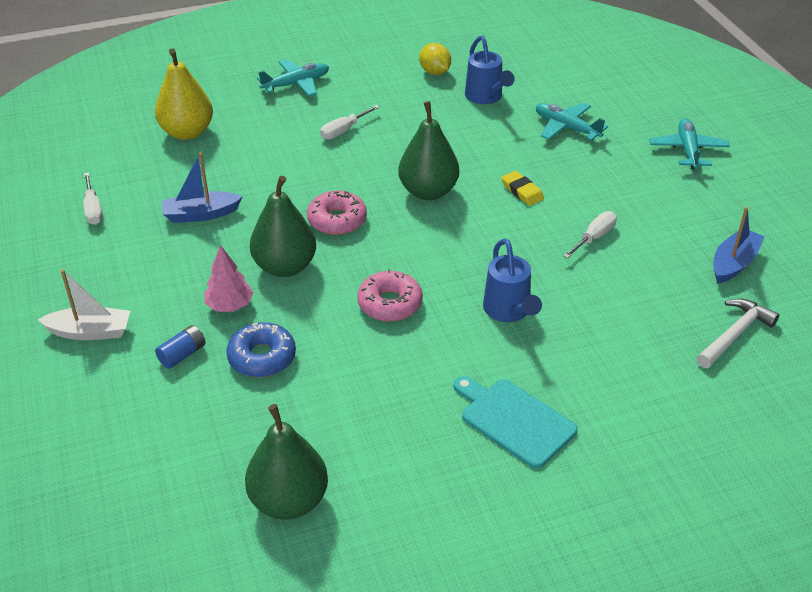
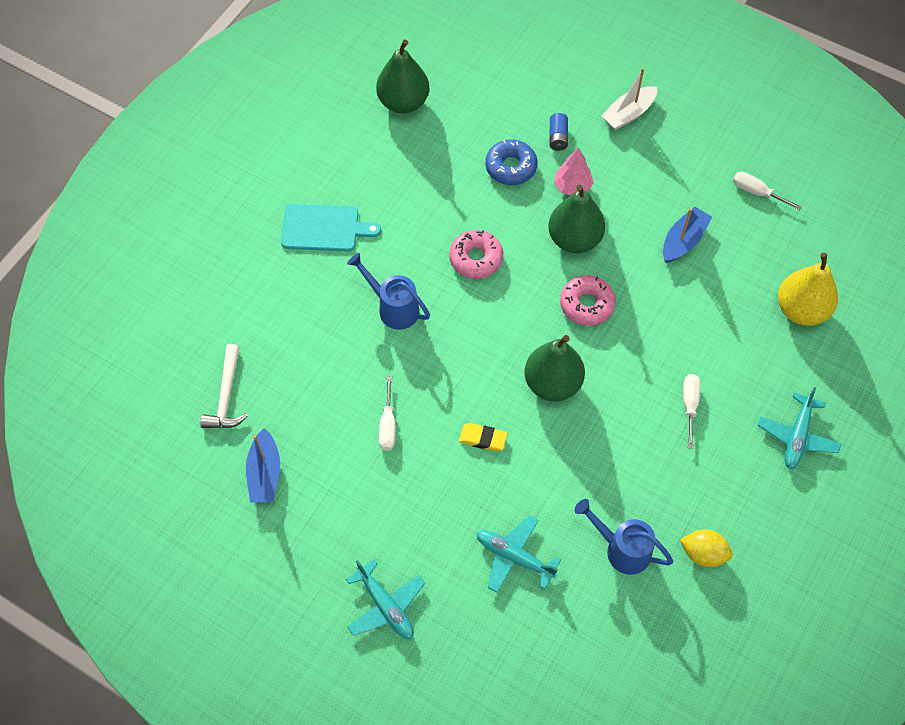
camera: 140 degrees right, 20 degrees up
(566, 128) = (514, 557): turquoise plane -> turquoise plane turned 150 degrees counterclockwise

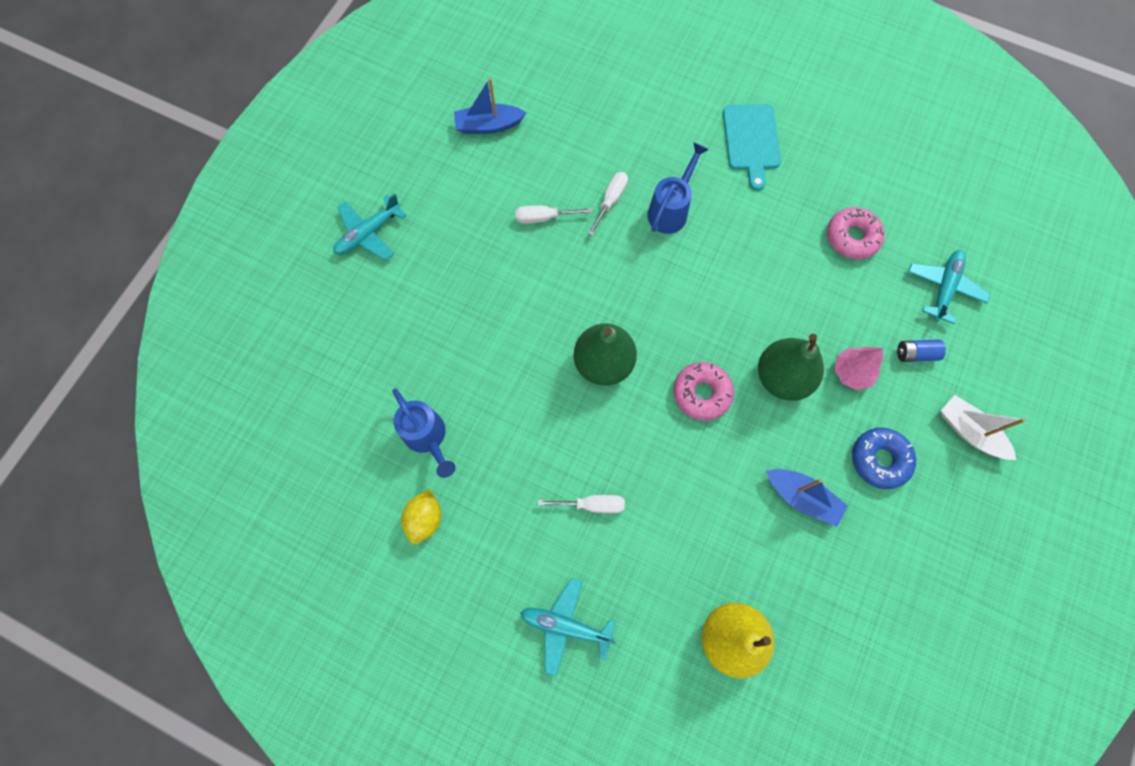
camera: 85 degrees right, 10 degrees up
(226, 396) = (561, 86): white hammer -> none
(403, 102) = (923, 195): green pear -> none
(476, 259) = (740, 280): pink donut -> pink donut (852, 237)
(483, 439) = (536, 301): yellow eraser -> none
(511, 167) = (863, 307): blue donut -> blue donut (879, 459)
(514, 557) = (417, 337): turquoise plane -> turquoise plane (944, 288)
(622, 549) = (427, 437): blue watering can -> blue watering can turned 120 degrees clockwise
(757, 192) = (889, 587): white screwdriver -> white screwdriver (610, 201)

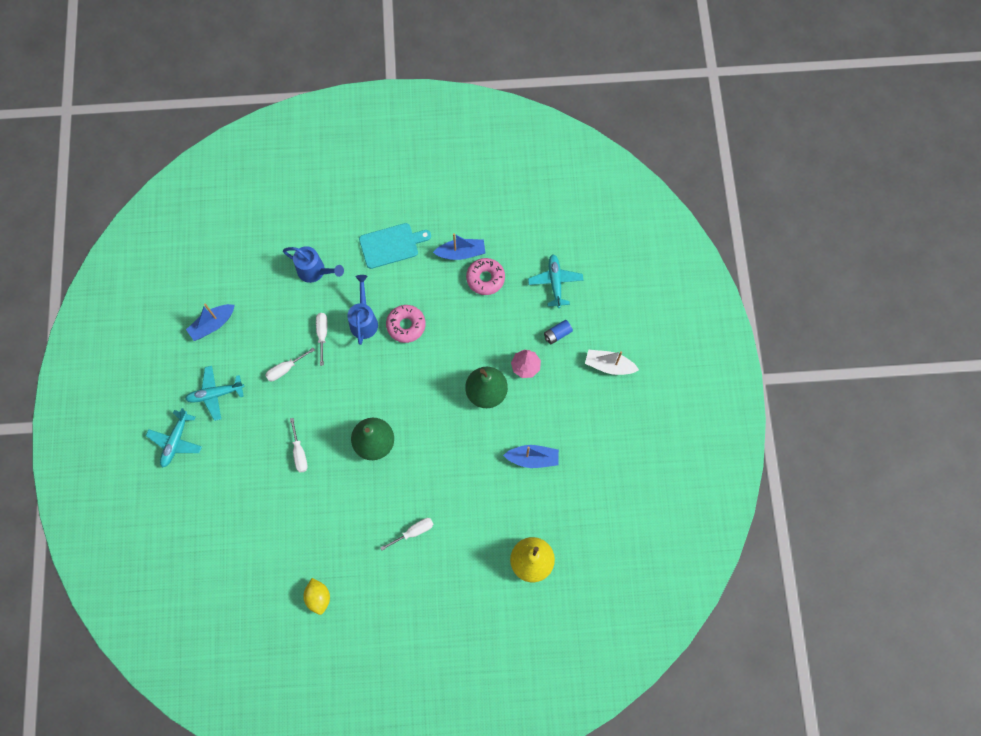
camera: 30 degrees left, 0 degrees up
(427, 437) = (291, 549): blue watering can -> blue watering can (315, 271)
(504, 325) = (299, 453): none -> white screwdriver
(565, 626) = (435, 609): turquoise plane -> turquoise plane (215, 394)
(701, 393) = (443, 428): pink donut -> pink donut (406, 325)
(751, 141) = (391, 245): turquoise cutting board -> turquoise cutting board turned 75 degrees counterclockwise
(835, 192) = (461, 253): none -> blue boat
(879, 459) = (566, 411): blue donut -> none

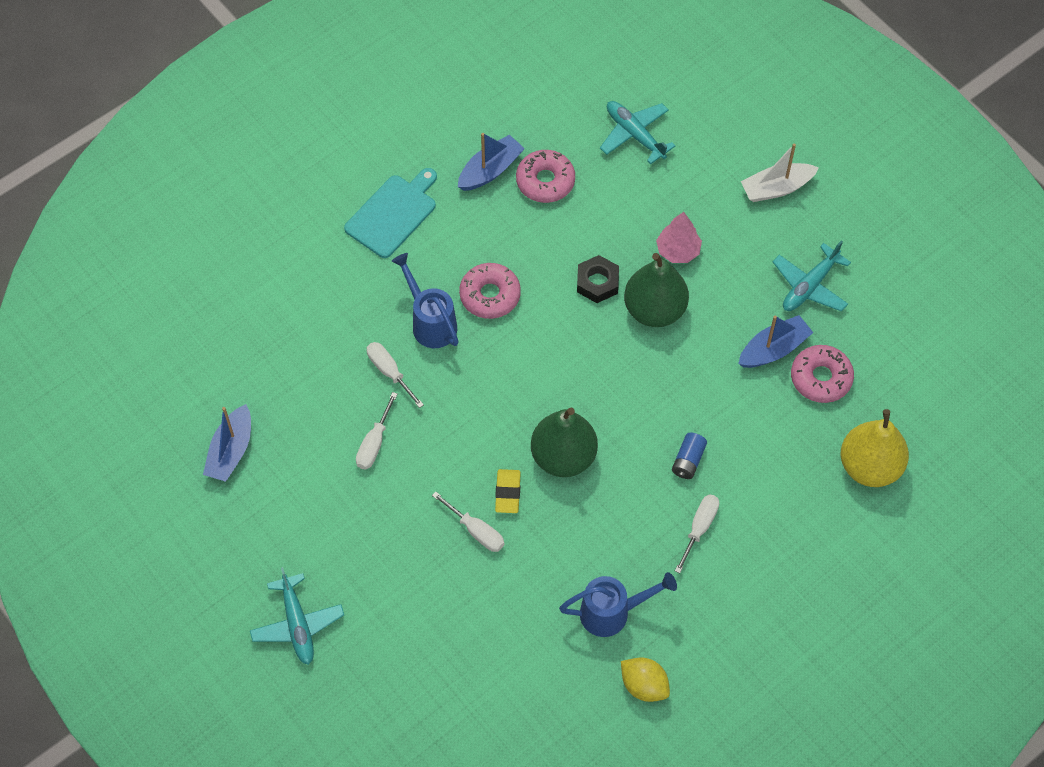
camera: 35 degrees left, 10 degrees down
(215, 394) = (304, 532): turquoise plane -> turquoise plane (809, 286)
(315, 271) = (317, 304): blue watering can -> blue watering can (612, 612)
(331, 443) = (507, 493): none -> yellow eraser
(468, 356) = (597, 282): none -> black nut
(545, 493) = (821, 378): none -> pink donut
(557, 334) = (686, 191): blue battery -> blue battery (688, 461)

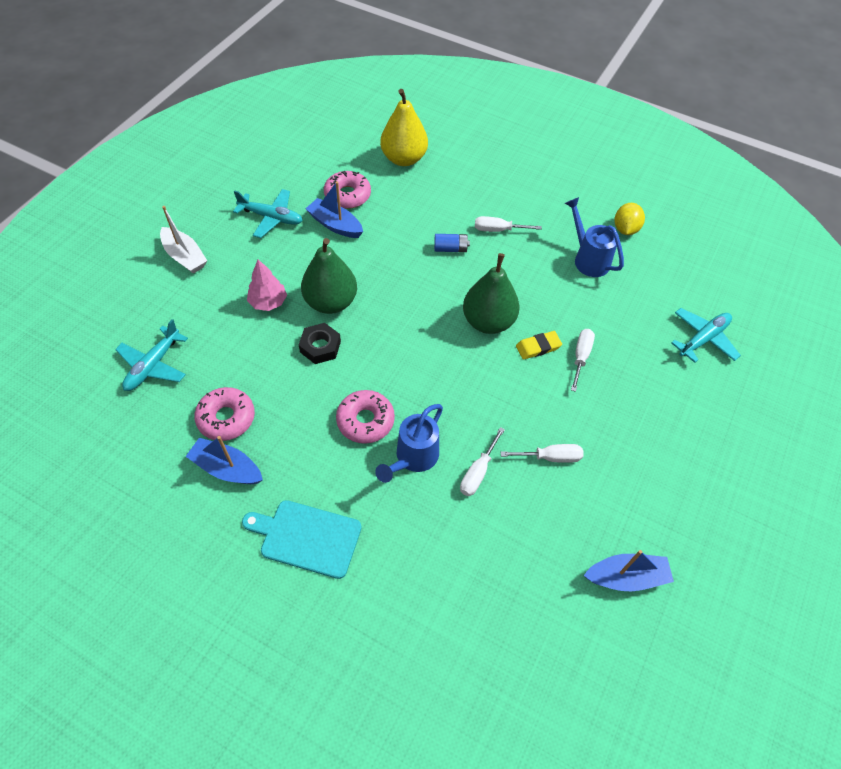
camera: 115 degrees left, 5 degrees down
(297, 624) = (734, 451): turquoise plane -> turquoise plane (703, 339)

